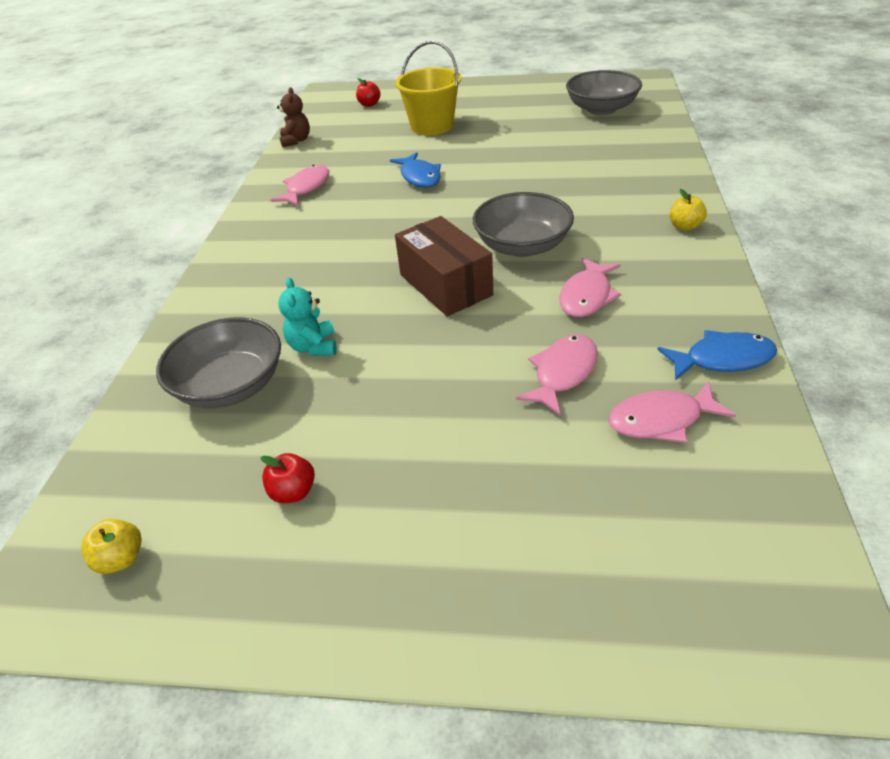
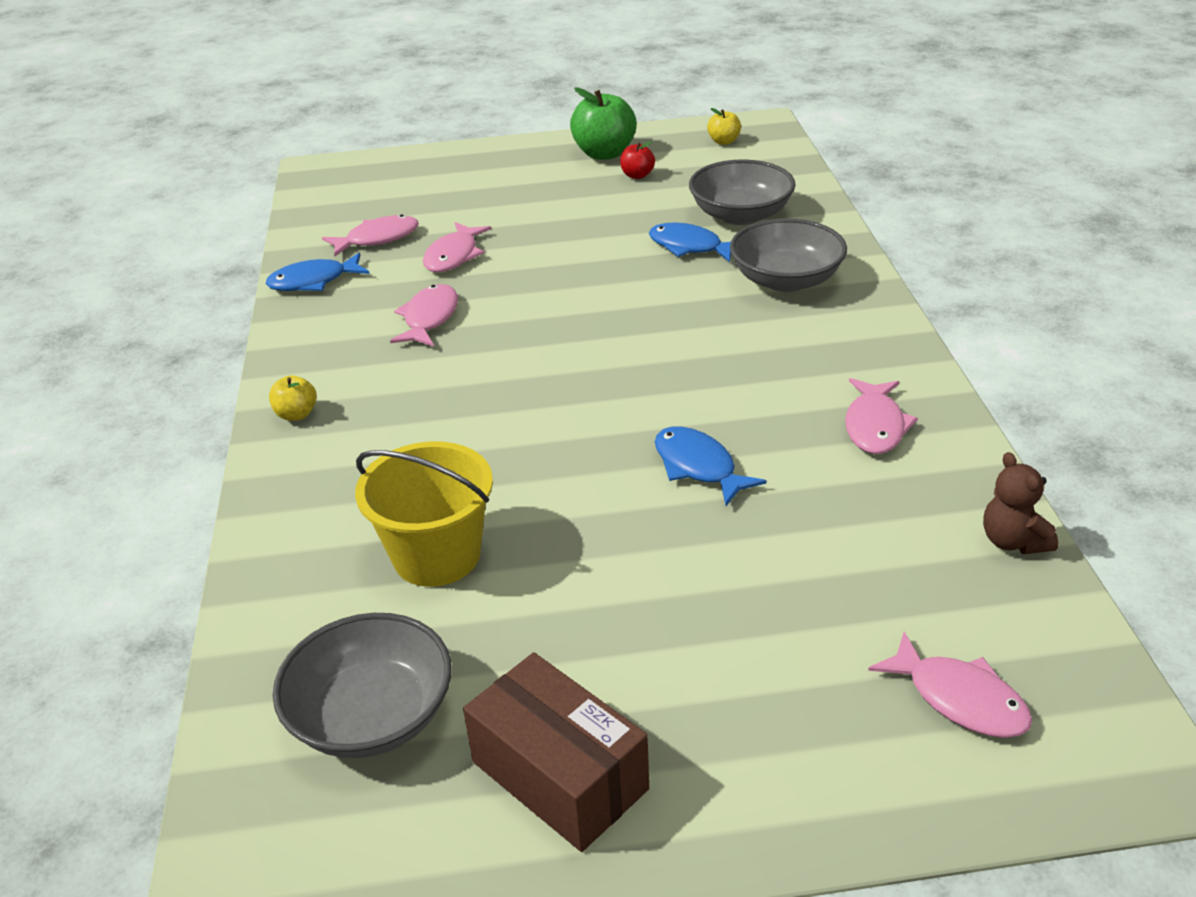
camera: 165 degrees right, 5 degrees down
(308, 568) = (604, 153): none -> green apple
(313, 347) = (690, 247): turquoise teddy bear -> blue fish
(369, 104) = (959, 698): red apple -> pink fish
(432, 126) = (747, 615): yellow bucket -> yellow bucket (437, 555)
(445, 285) = (585, 312): brown box -> brown box (559, 775)
(522, 246) = (506, 366): grey bowl -> grey bowl (786, 280)

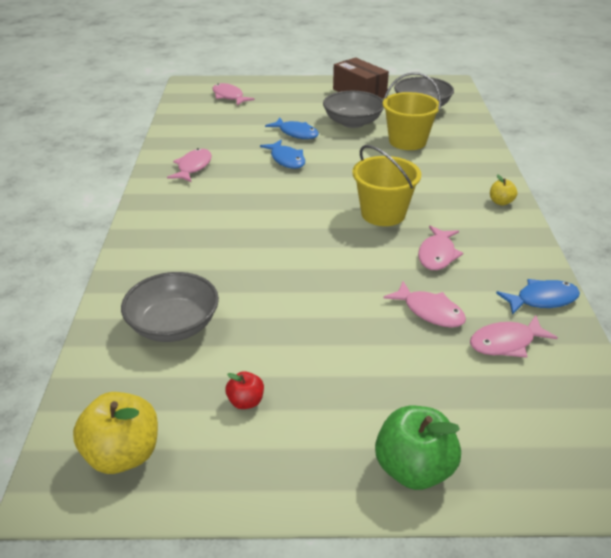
camera: 175 degrees left, 0 degrees up
(454, 256) = (430, 311): pink fish -> pink fish turned 105 degrees clockwise
(503, 370) = (383, 214): none -> yellow bucket
(604, 153) = (271, 453): green apple -> green apple (414, 469)
(690, 247) = (233, 295): blue fish -> blue fish (296, 133)
(724, 141) = (123, 454): yellow apple -> yellow apple, size x1.94
(786, 280) = (179, 255): grey bowl -> grey bowl (352, 122)
(1013, 541) = (173, 126): brown teddy bear -> none

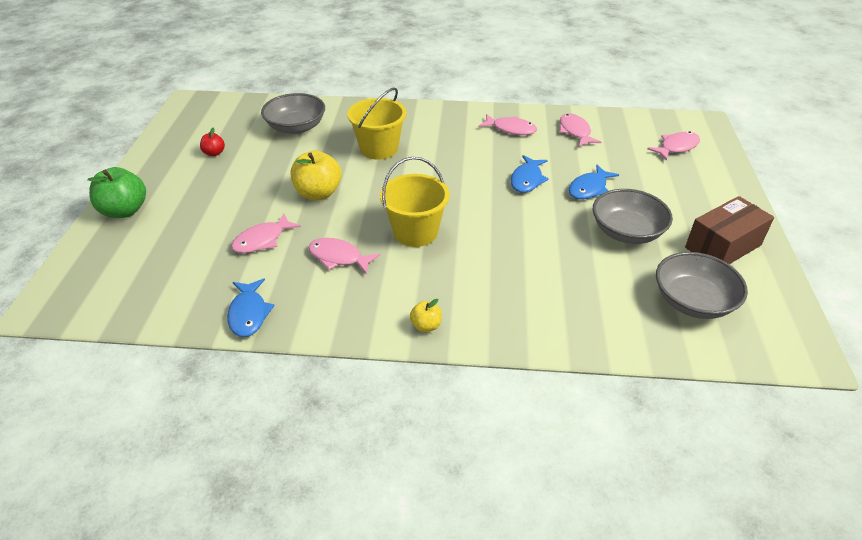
camera: 95 degrees right, 5 degrees up
(123, 454) = (199, 117): yellow apple -> yellow apple (318, 193)
(286, 159) = (527, 180): blue fish -> blue fish turned 45 degrees counterclockwise
(407, 141) = (579, 271): yellow bucket -> yellow bucket (379, 149)
(506, 343) = (207, 276): pink fish -> pink fish (575, 131)

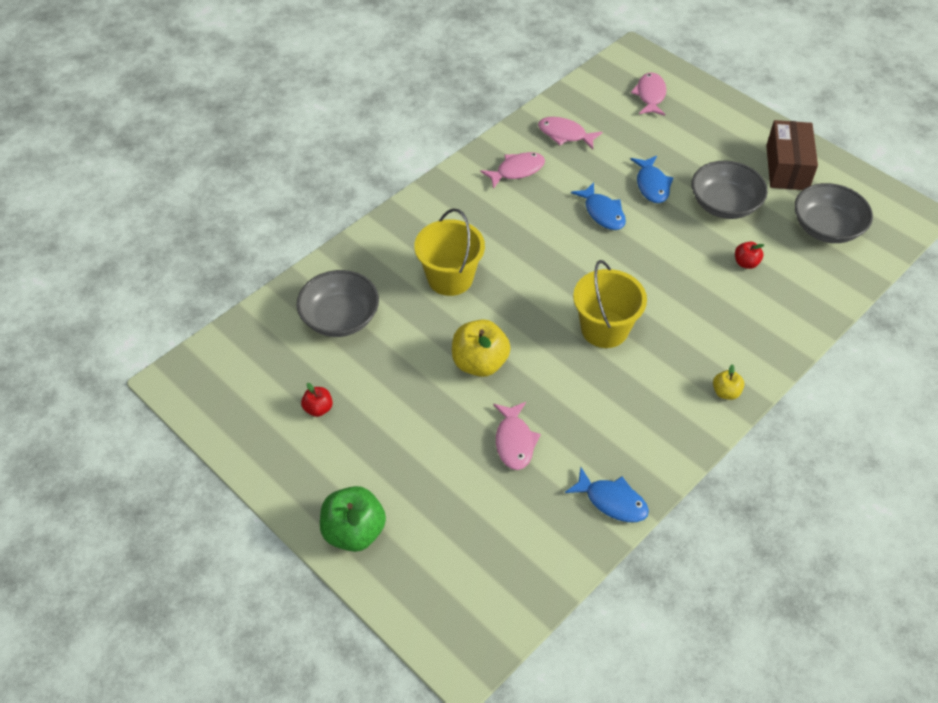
camera: 50 degrees left, 10 degrees up
(338, 257) = (591, 400): pink fish -> none
(581, 272) = (746, 263): none -> red apple

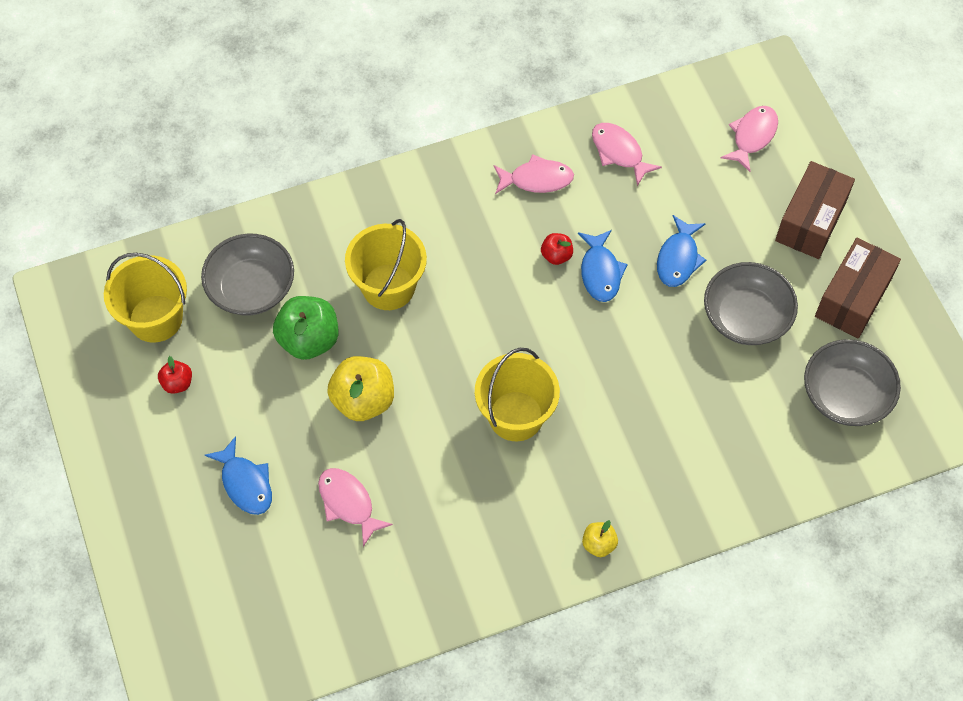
camera: 25 degrees right, 10 degrees up
(272, 368) = (155, 318): none -> yellow bucket
(354, 532) = (144, 530): green apple -> green apple (309, 340)
(514, 441) = (348, 503): pink fish -> pink fish turned 120 degrees clockwise
(612, 501) = (407, 610): blue fish -> blue fish (245, 483)
(725, 131) = (810, 221): none -> brown box
(746, 263) = (722, 401): red apple -> red apple (556, 255)

